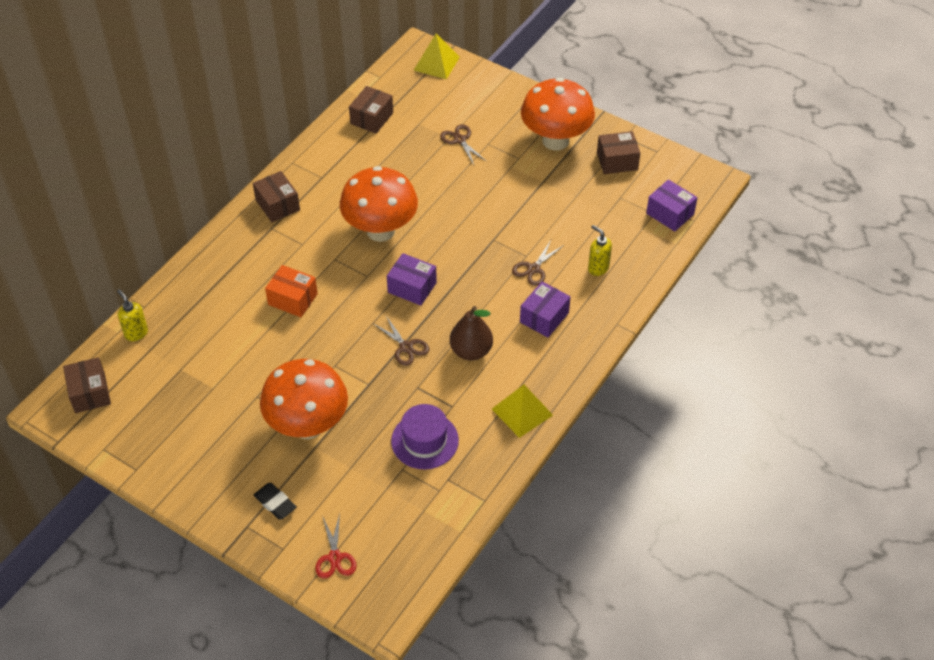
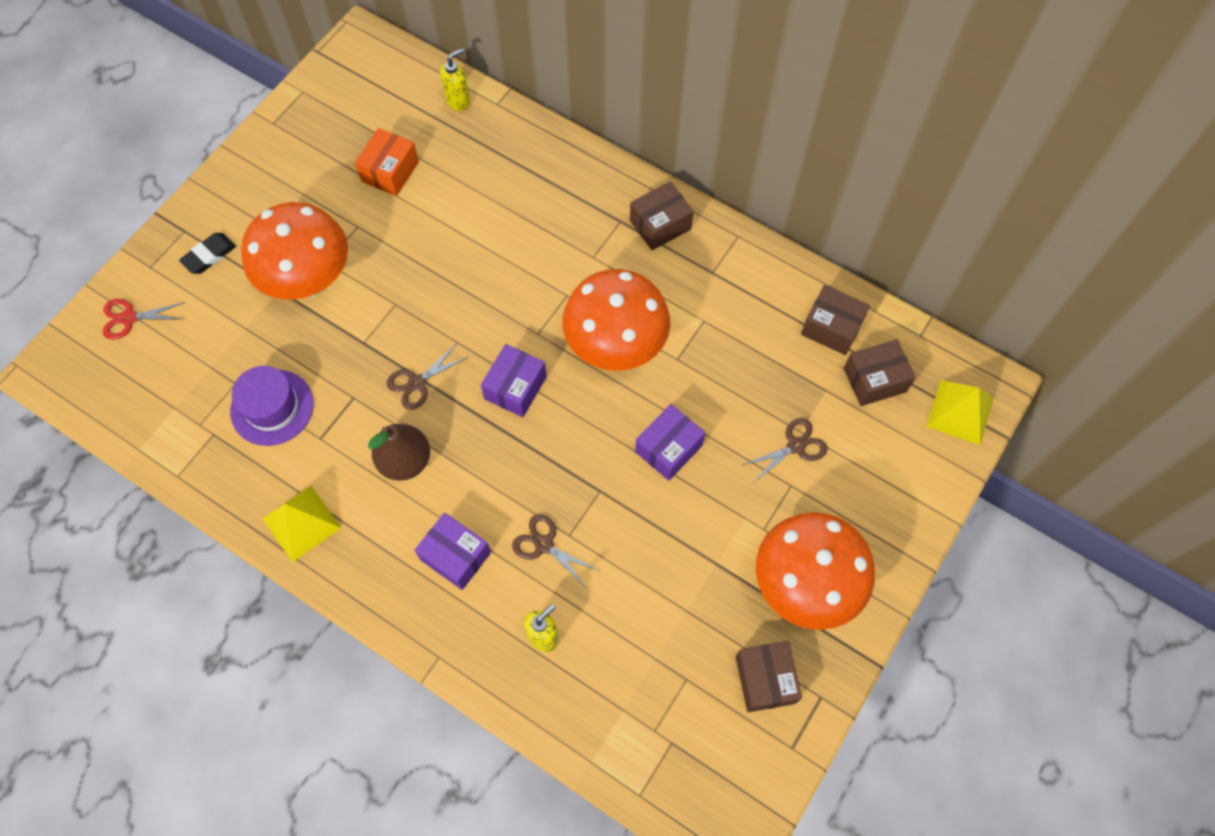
camera: 90 degrees right, 15 degrees up
(90, 393) = (378, 70): brown box -> brown box (874, 380)
(292, 299) = (501, 252): orange box -> orange box (390, 171)
(670, 214) = (653, 757): purple box -> purple box (668, 448)

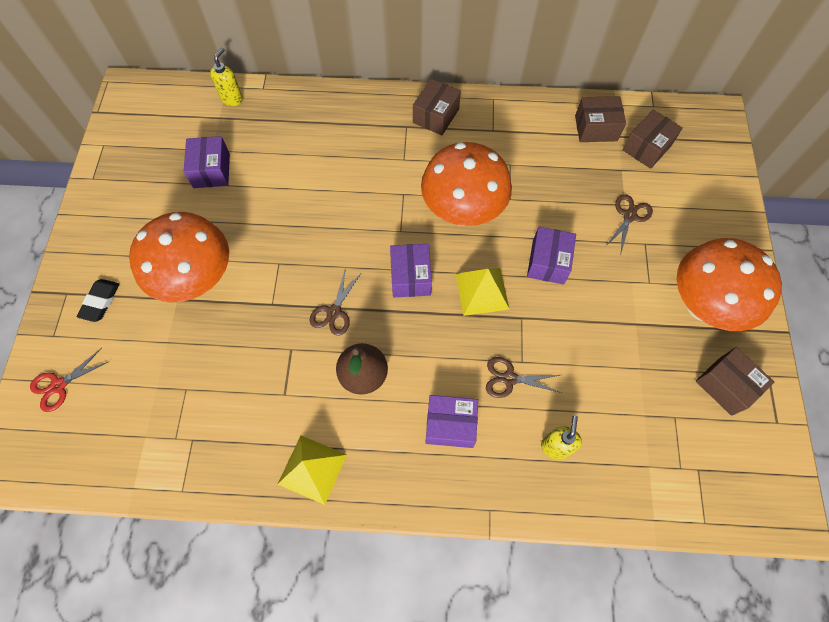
camera: 30 degrees left, 0 degrees up
(272, 407) = (229, 392): purple hat -> none
(390, 171) = (211, 170): orange box -> purple box
(960, 412) = (712, 141): yellow pyramid -> yellow pyramid (482, 291)

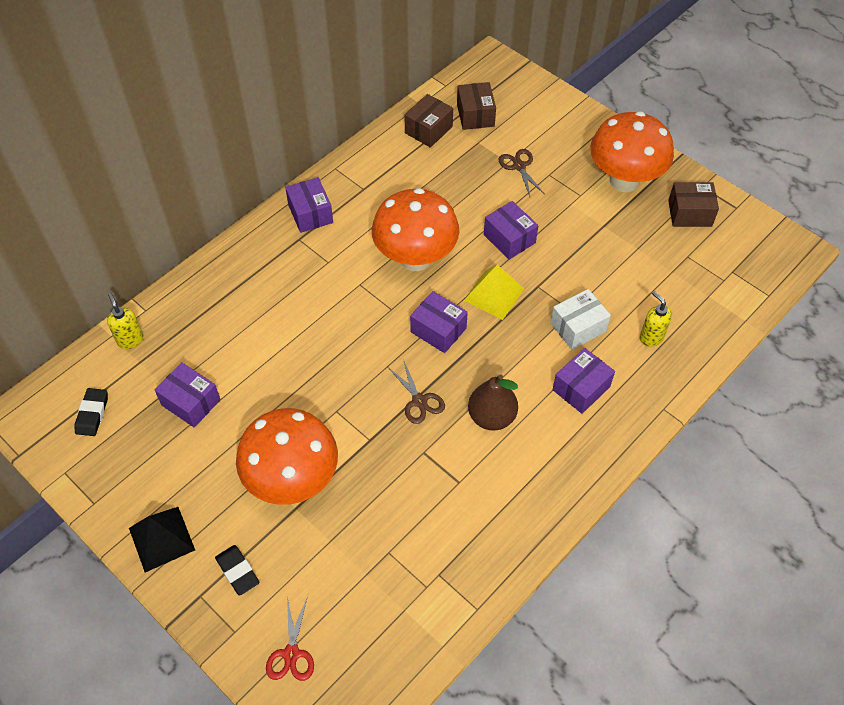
camera: 50 degrees left, 10 degrees down
(93, 237) = (161, 538): none -> black pyramid
(158, 124) = (92, 414): none -> black eraser
(312, 469) = (538, 502): yellow pyramid -> none
(436, 116) = (310, 214): brown box -> purple box
(509, 378) = (578, 327): brown scissors -> white box

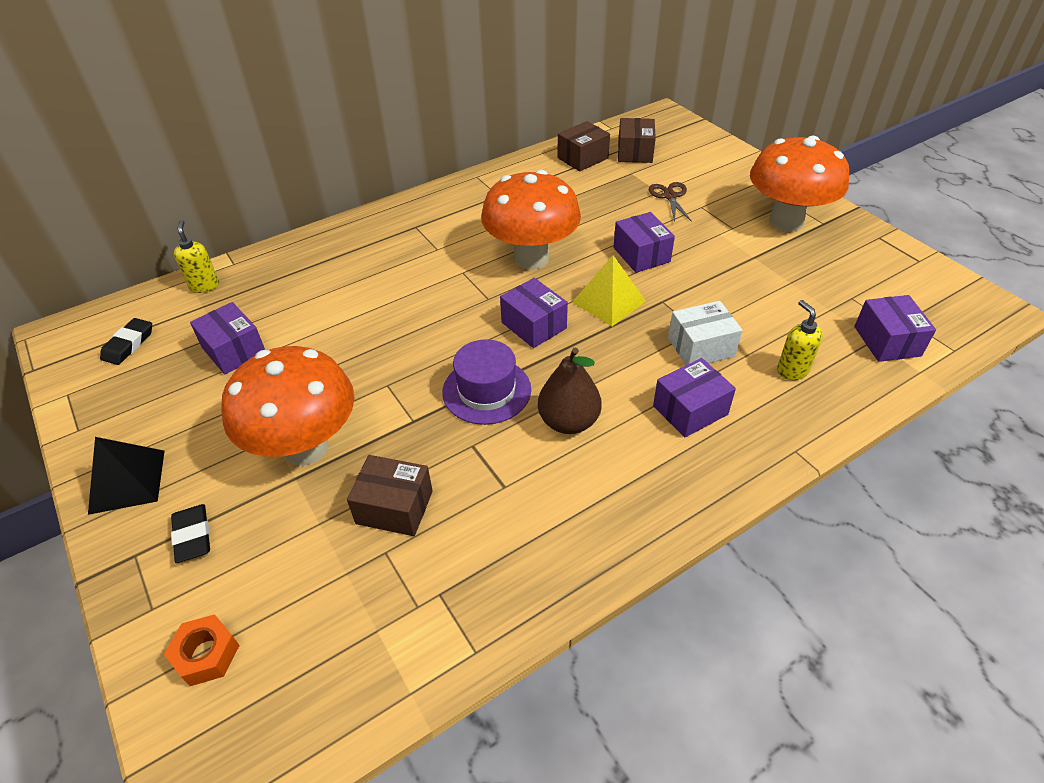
camera: 15 degrees right, 10 degrees down
(291, 654) = (206, 654): red scissors -> orange nut
(310, 214) = (436, 208): purple box -> purple box (887, 341)
(419, 401) = (486, 391): brown scissors -> purple hat
(689, 213) = (860, 259): brown box -> brown box (394, 507)

